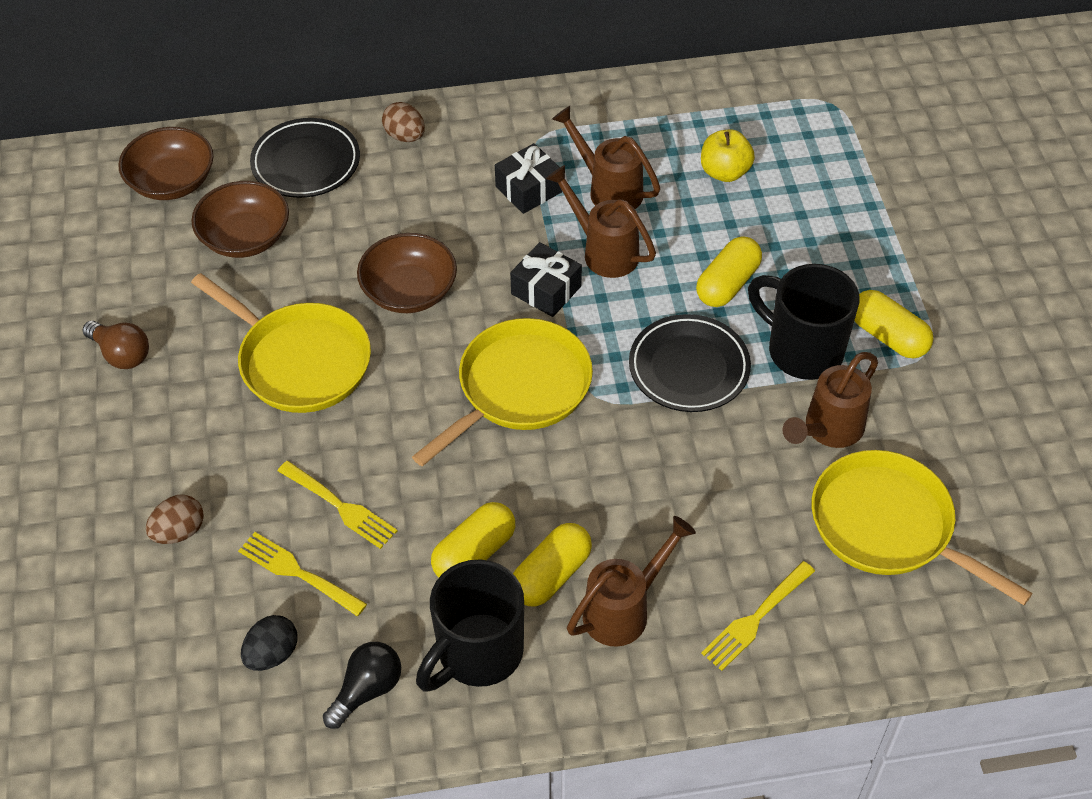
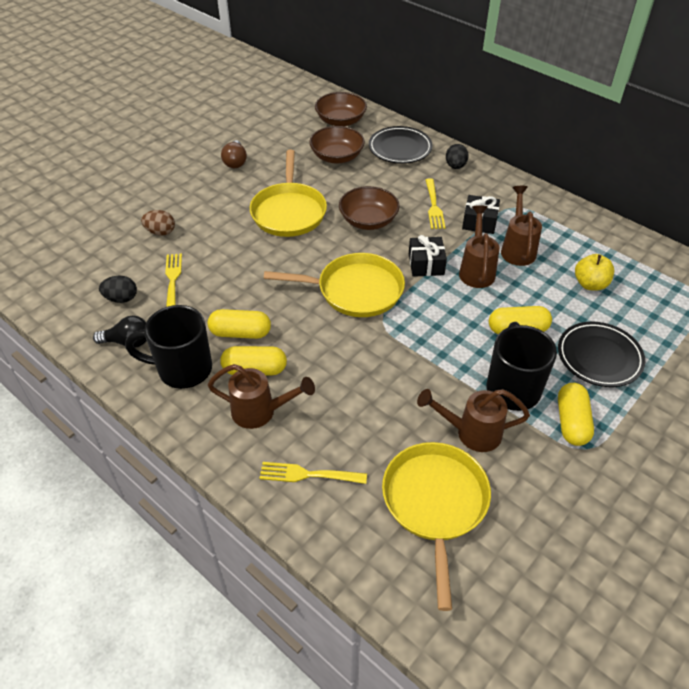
camera: 50 degrees right, 5 degrees down
(339, 506) = (222, 271): yellow fork -> yellow fork (433, 206)
(405, 136) = (455, 166): brown egg -> black egg
(689, 368) = (443, 346): black plate -> black plate (599, 357)

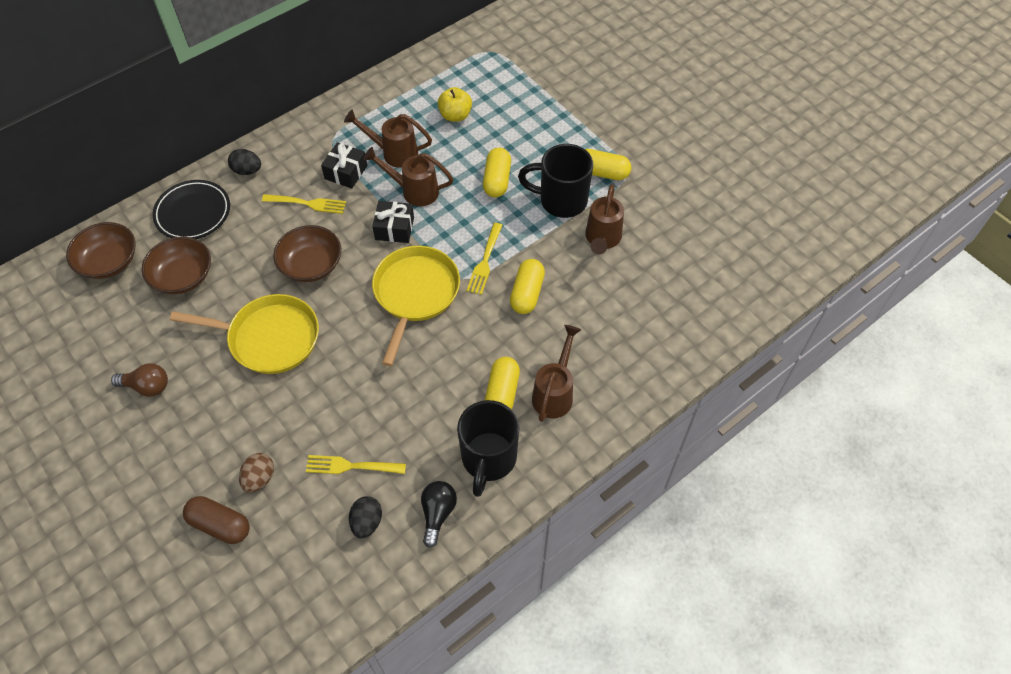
camera: 80 degrees left, 10 degrees up
(122, 220) = (220, 525): none -> brown capsule
(240, 333) = (450, 402): yellow capsule -> yellow capsule (527, 293)
(309, 474) = (628, 361): yellow fork -> yellow fork (485, 261)
(435, 503) = (665, 278): yellow pan -> none
(599, 357) = (540, 135): black plate -> none

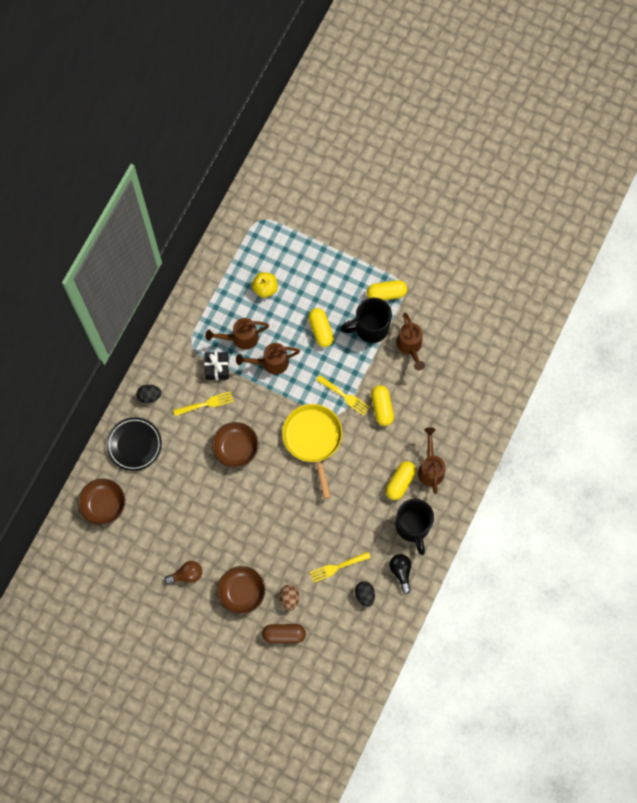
camera: 25 degrees left, 15 degrees up
(183, 276) = (159, 493): brown bowl -> brown bowl (242, 592)
(269, 338) = (241, 510): yellow pan -> none
(394, 228) = (274, 397): black gift -> none
(485, 261) = (344, 396): yellow fork -> yellow fork turned 45 degrees counterclockwise
(502, 393) = (400, 482): yellow capsule -> yellow capsule turned 45 degrees clockwise

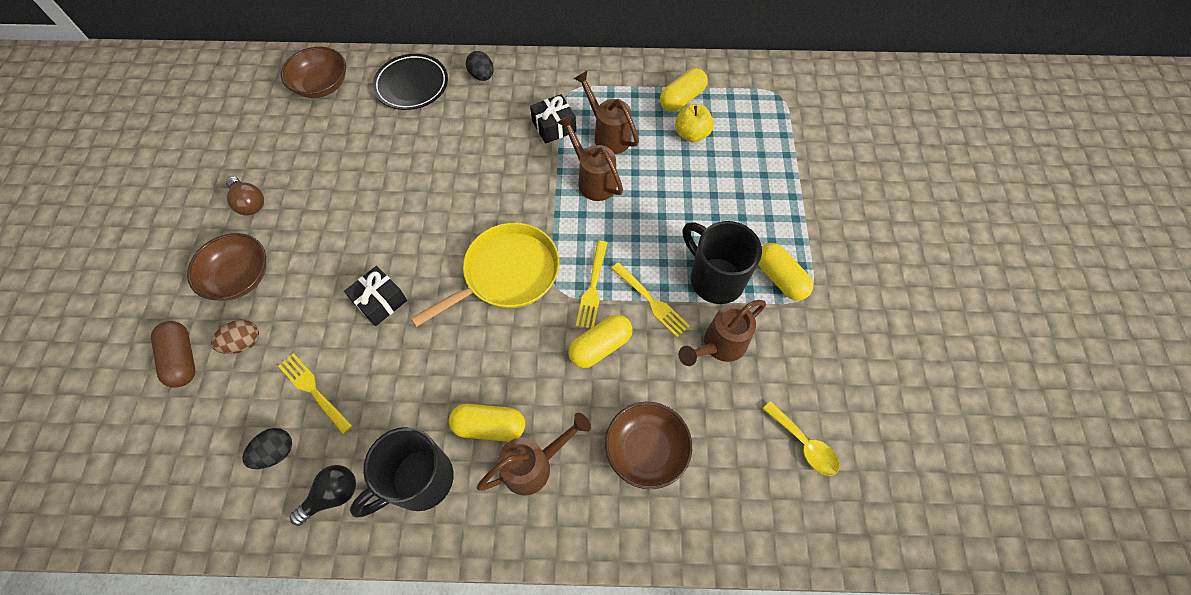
camera: 65 degrees right, 10 degrees down
(205, 404) = (499, 133): yellow fork -> yellow fork (651, 301)
(236, 448) = (452, 188): brown bowl -> brown bowl (646, 450)
(297, 516) = (380, 301): none -> black gift
(320, 330) = (673, 218): yellow capsule -> yellow capsule (682, 99)
(479, 334) = (804, 444): none -> yellow spoon

